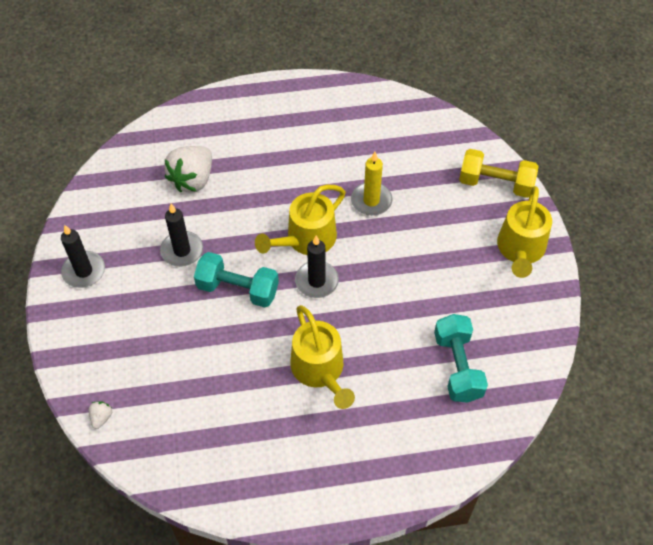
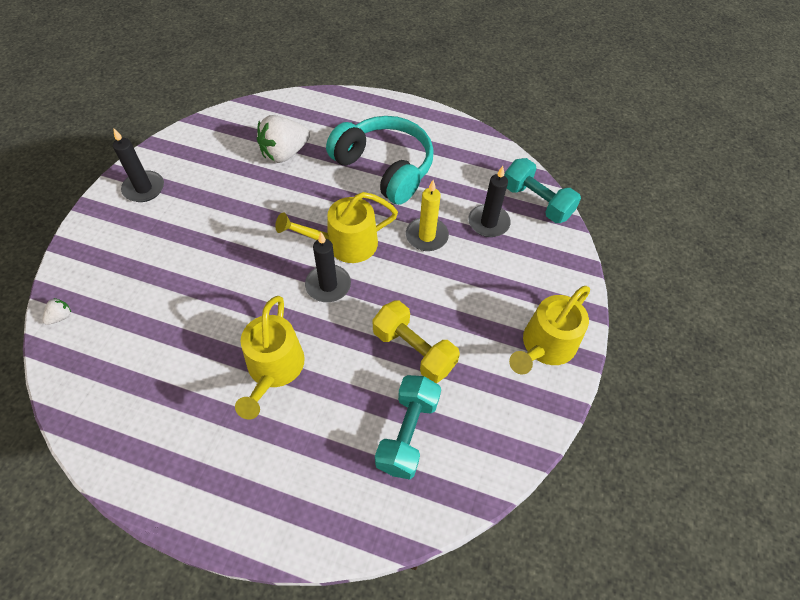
camera: 25 degrees right, 0 degrees up
(182, 250) = (233, 206): black candle -> black candle (488, 222)
(237, 289) = (254, 260): turquoise dumbbell -> turquoise dumbbell (536, 202)
(294, 154) = (384, 168): none -> turquoise headphones
(495, 183) = (558, 272): yellow dumbbell -> yellow dumbbell (414, 350)

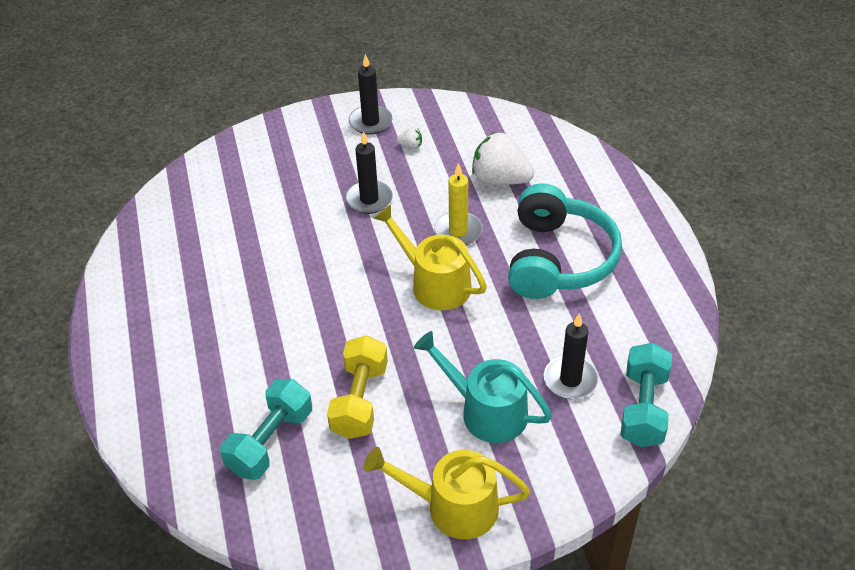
camera: 60 degrees right, 10 degrees down
(61, 317) = (211, 161): white strawberry -> white strawberry (411, 146)
(274, 369) = (263, 313): yellow watering can -> none
(328, 285) = (378, 298): black candle -> black candle (369, 199)
(407, 433) = (270, 441): turquoise dumbbell -> turquoise dumbbell turned 45 degrees counterclockwise
(426, 236) = (503, 338): yellow candle -> yellow candle (458, 231)
(480, 281) = (486, 411): none -> turquoise watering can

